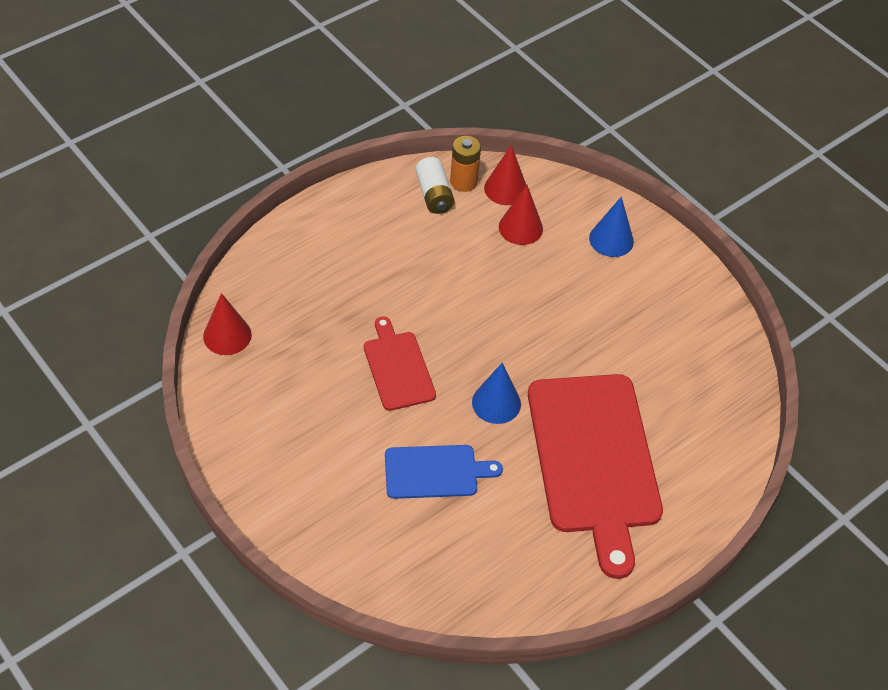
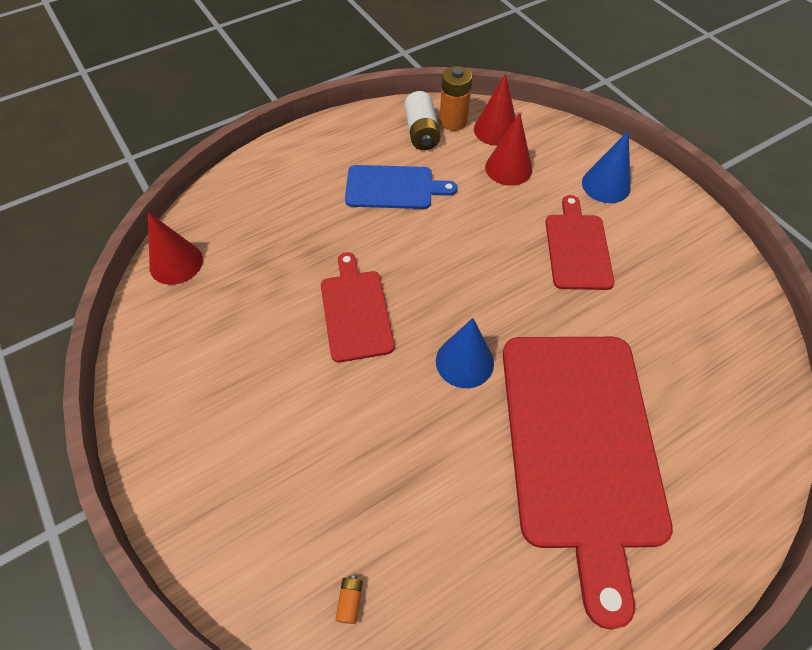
camera: 10 degrees right, 5 degrees up
(428, 577) = (350, 601): none -> orange battery
(435, 472) = (380, 446): blue cutting board -> blue cutting board (393, 187)
(587, 300) = (577, 248): none -> red cutting board

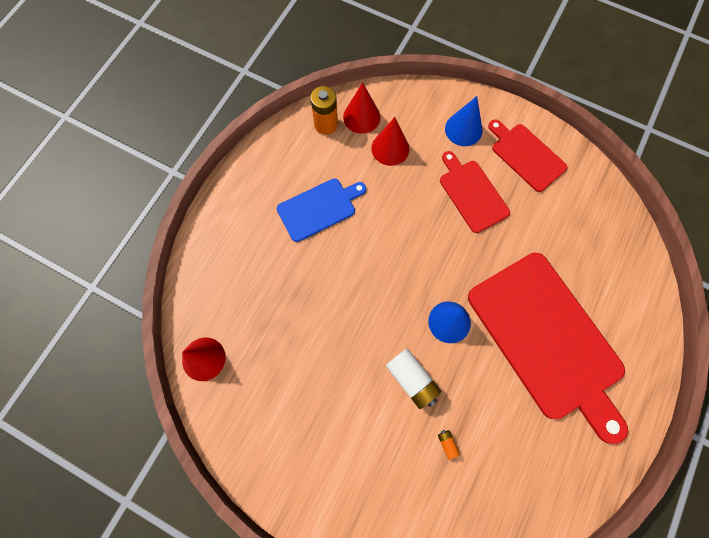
camera: 30 degrees left, 15 degrees up
(350, 601) = (475, 515): orange battery -> orange battery (447, 443)
(355, 311) = (357, 325): red cutting board -> red cutting board (526, 155)
(421, 132) = (308, 147): white battery -> white battery (412, 379)

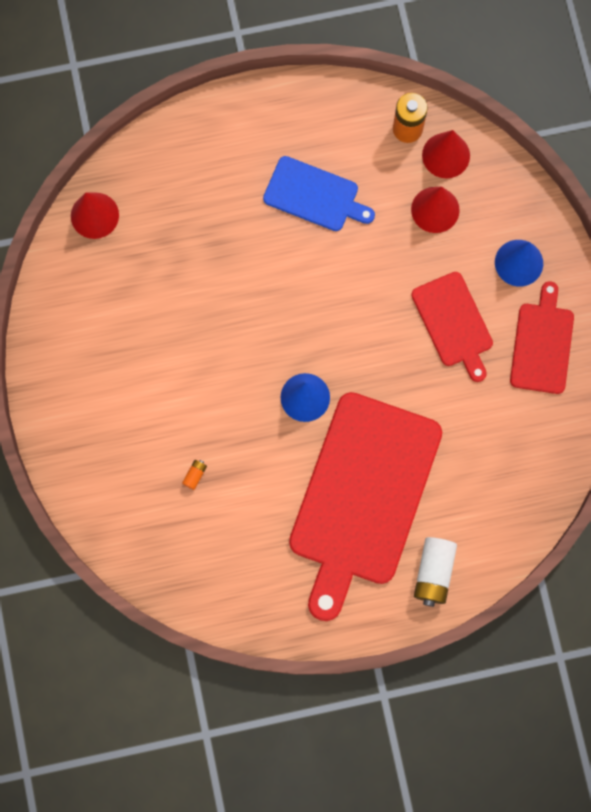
camera: 50 degrees right, 5 degrees up
(412, 379) = (225, 404): white battery -> white battery (433, 572)
(472, 193) = (453, 323): red cutting board -> red cutting board turned 135 degrees clockwise

